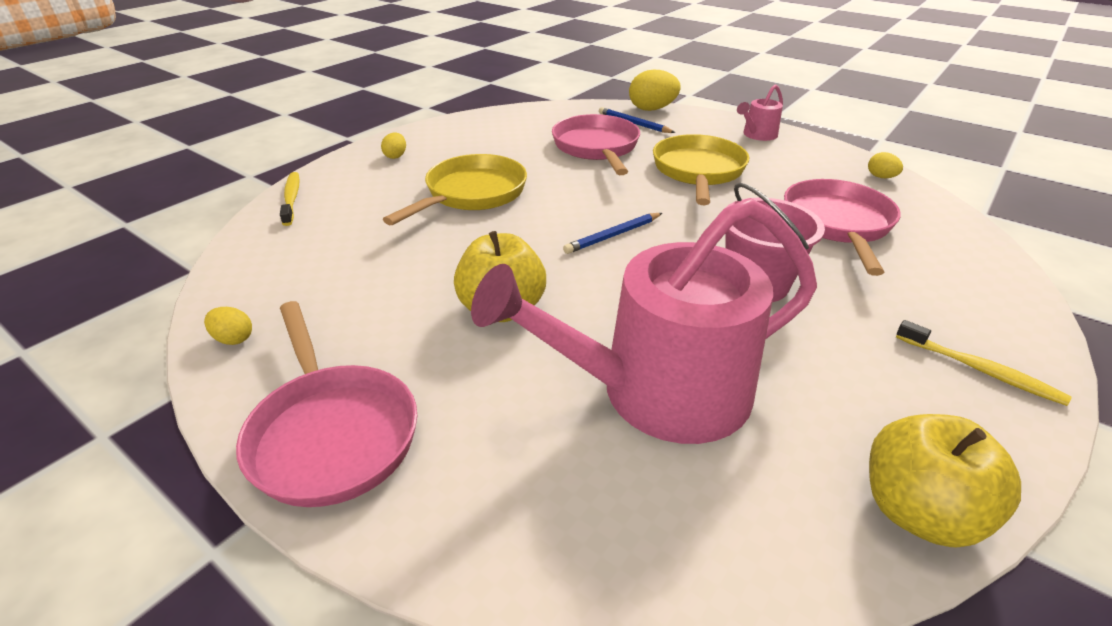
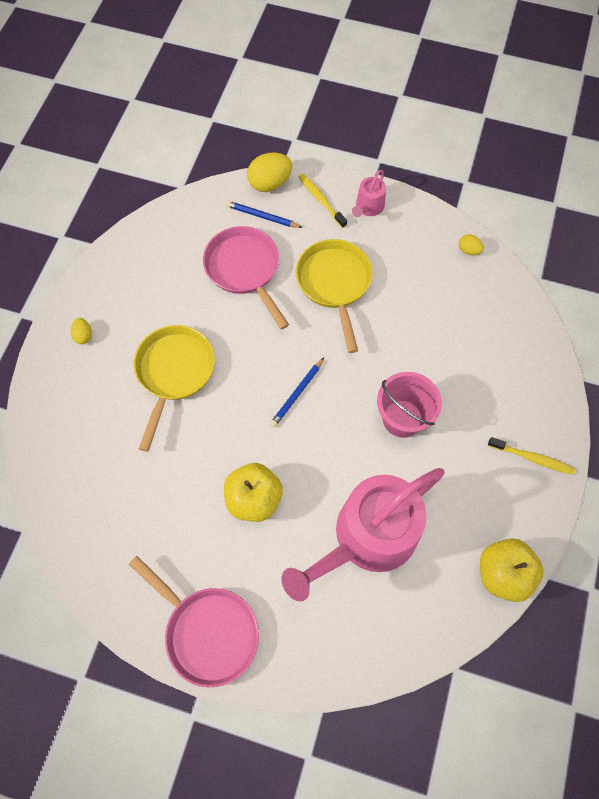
camera: 20 degrees left, 30 degrees up
(234, 339) = (102, 584): yellow egg -> none
(291, 198) = (36, 425): yellow toothbrush -> yellow toothbrush (321, 200)
(837, 224) = (444, 329): pink pan -> none

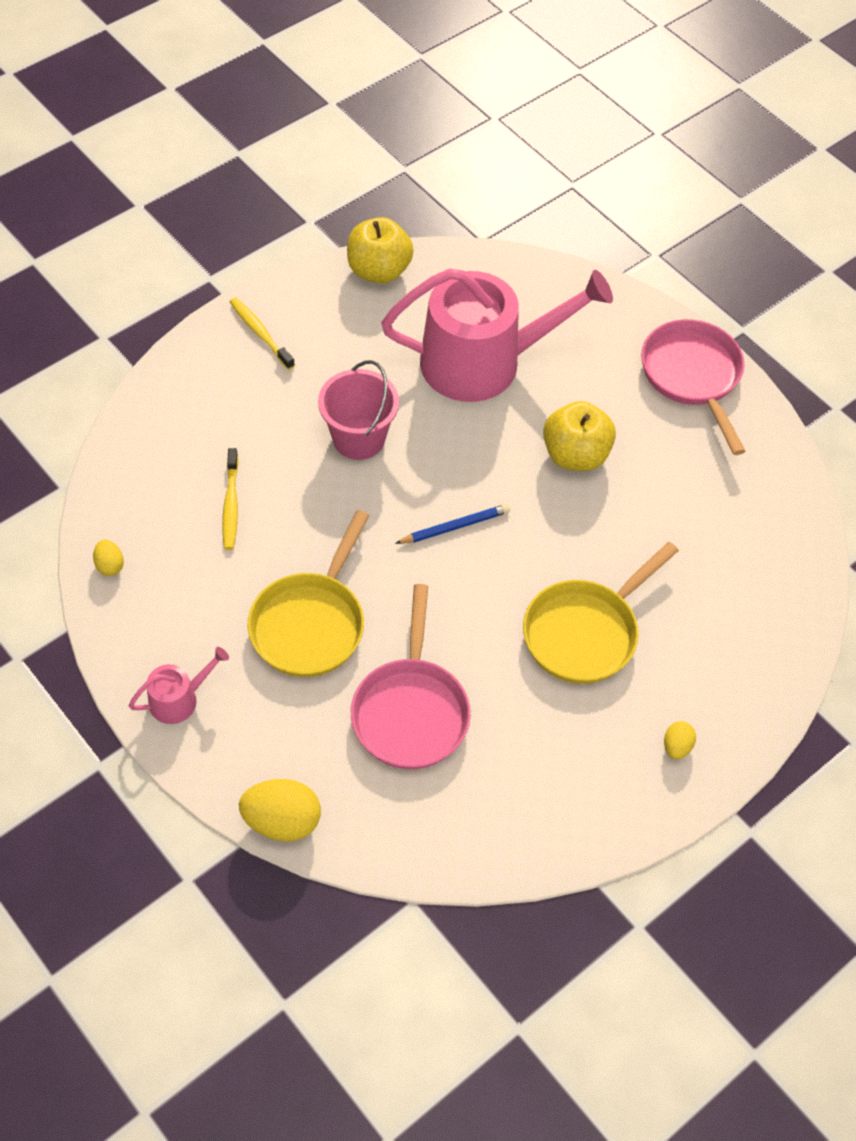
camera: 150 degrees left, 10 degrees down
(262, 216) = (331, 775): blue pencil -> none
(321, 200) = (233, 749): yellow toothbrush -> yellow toothbrush (231, 505)

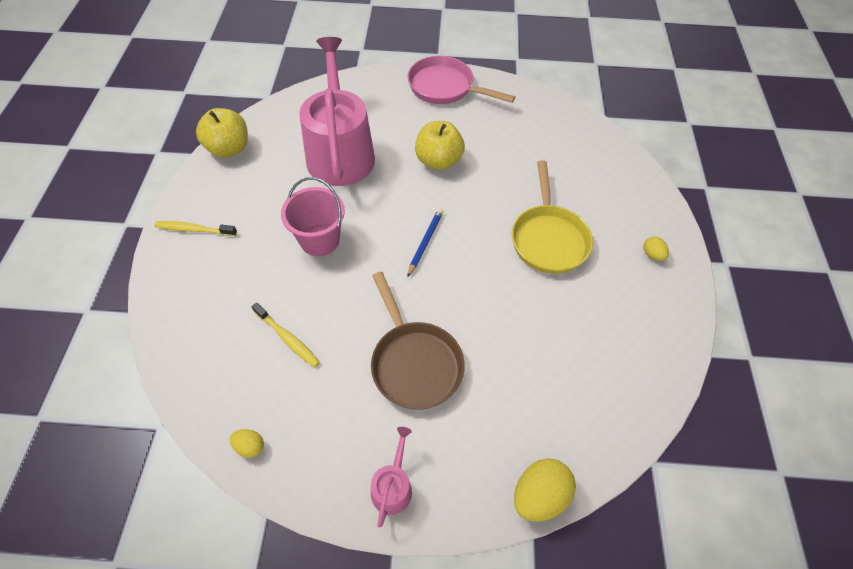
camera: 45 degrees left, 0 degrees up
(311, 623) = (414, 362): yellow pan -> brown pan
(411, 711) = (523, 358): pink pan -> none
(483, 362) = (340, 152): pink watering can -> pink watering can turned 45 degrees counterclockwise

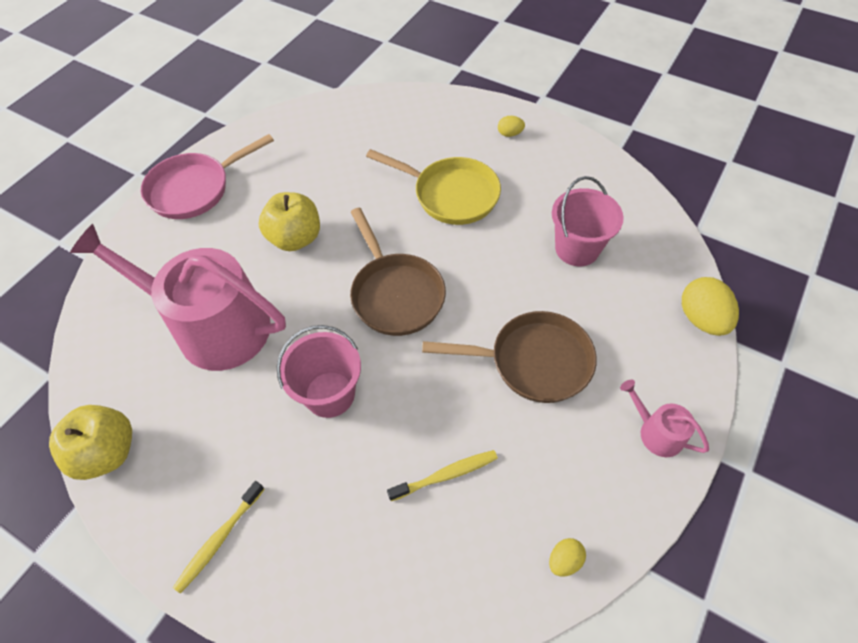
camera: 60 degrees left, 0 degrees up
(425, 242) = (395, 293): blue pencil -> brown pan
(554, 356) = (577, 248): none -> pink bucket

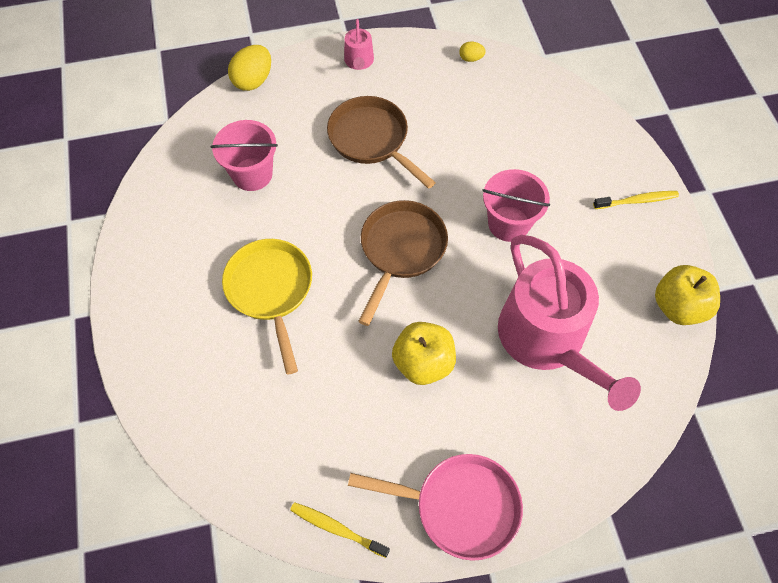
camera: 135 degrees left, 5 degrees up
(446, 475) = (486, 131): yellow toothbrush -> yellow toothbrush (337, 528)
(509, 134) = (155, 302): yellow egg -> none

